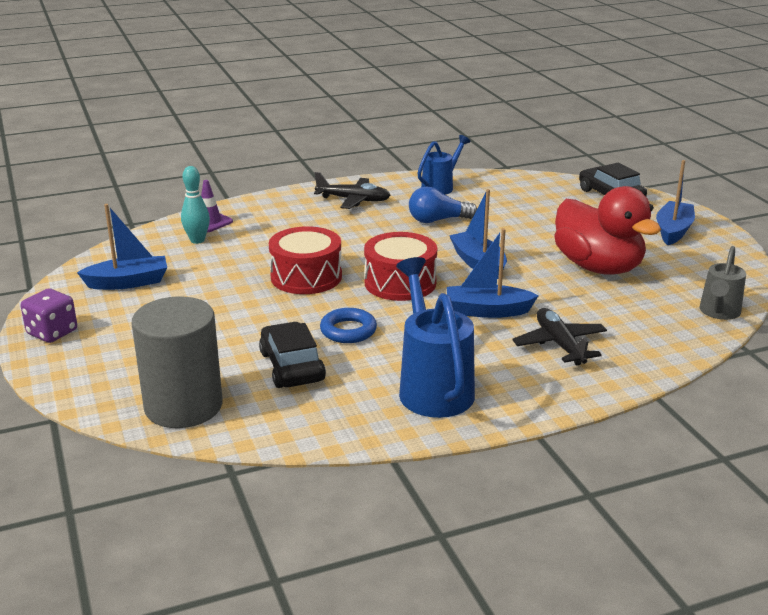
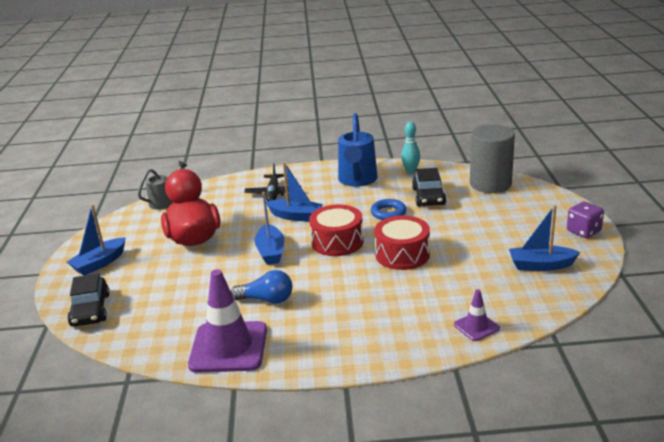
camera: 160 degrees left, 0 degrees up
(197, 240) = (487, 303): turquoise bowling pin -> turquoise bowling pin (410, 171)
(353, 200) = (326, 339): black plane -> none
(440, 187) = (228, 347): blue watering can -> purple traffic cone

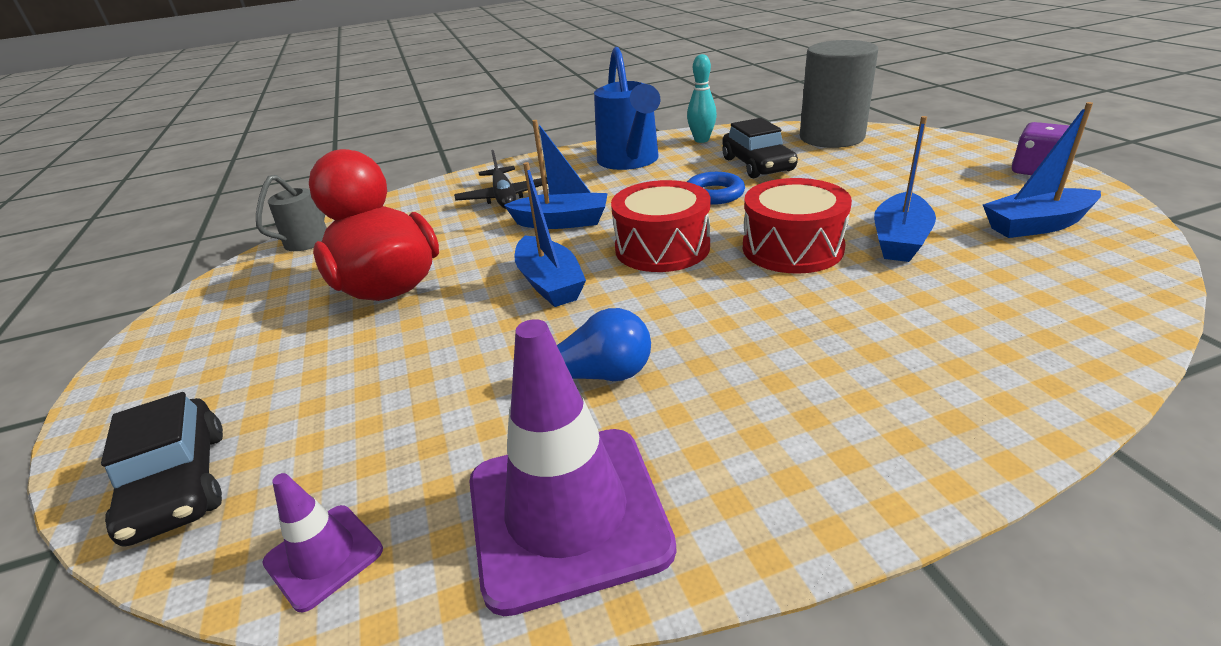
camera: 15 degrees left, 5 degrees up
(99, 263) = (194, 367): blue boat -> blue boat (899, 240)
(476, 326) = (1058, 348): purple traffic cone -> purple traffic cone (324, 556)

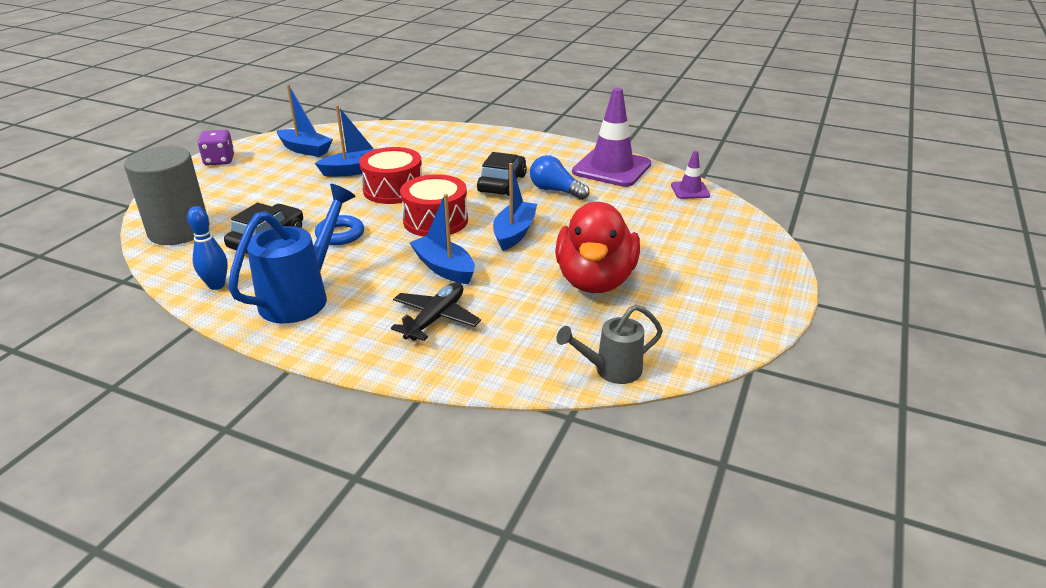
camera: 140 degrees left, 0 degrees up
(178, 484) = (739, 231): black car -> black car (502, 183)
(701, 140) = (216, 285): turquoise bowling pin -> blue bowling pin

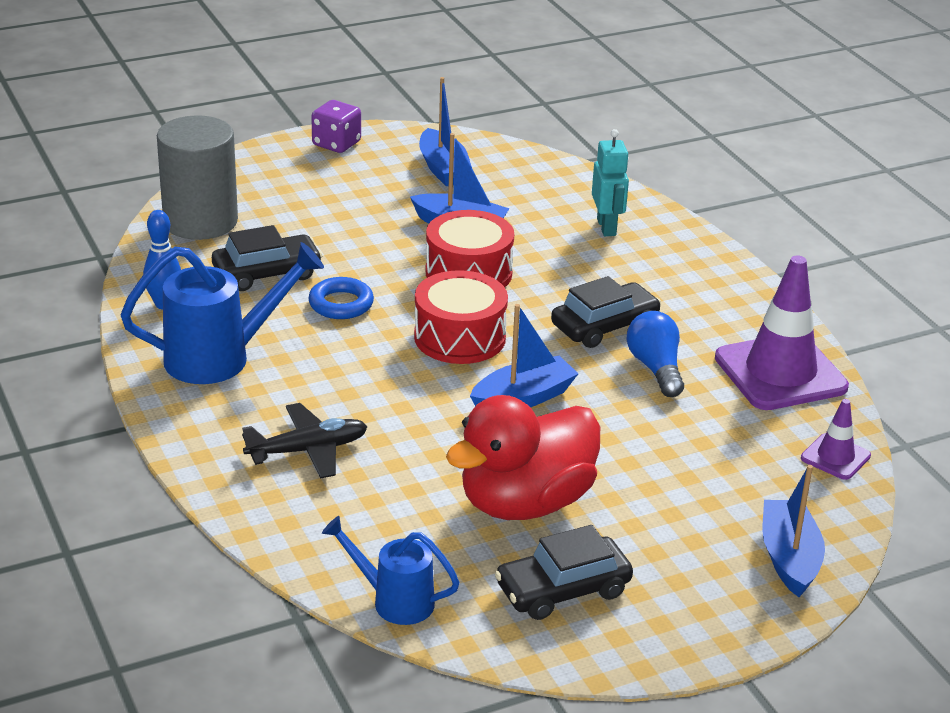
camera: 40 degrees right, 0 degrees up
(435, 143) = (607, 227): none -> turquoise robot
(444, 268) = (390, 400): blue boat -> blue boat (789, 558)
(611, 370) = (394, 601): grey watering can -> blue watering can
(681, 311) = (563, 590): none -> black car

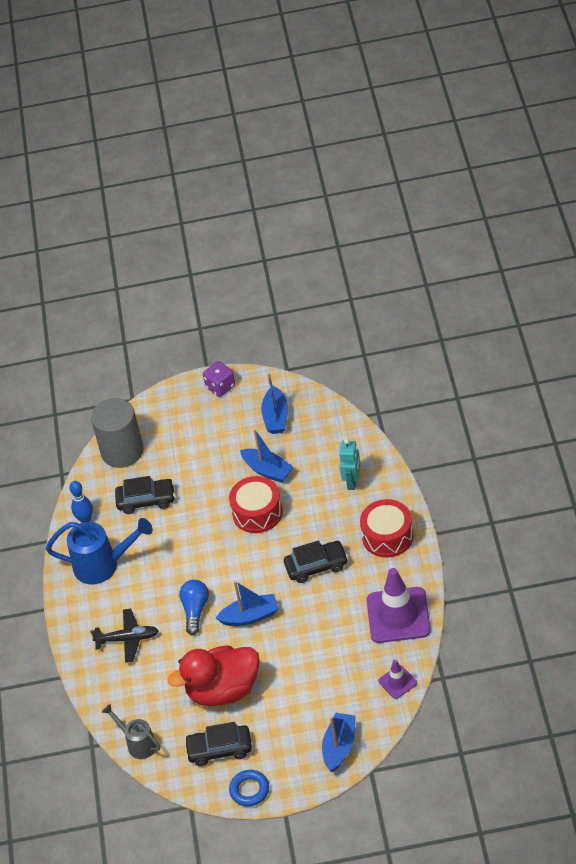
camera: 25 degrees right, 15 degrees up
(341, 304) = (178, 530): blue ring -> blue ring (249, 790)
(394, 601) = (138, 744): blue watering can -> grey watering can
(460, 337) = (233, 565): red drum -> red drum (387, 536)
(655, 368) = (330, 603): blue light bulb -> blue light bulb (195, 610)

